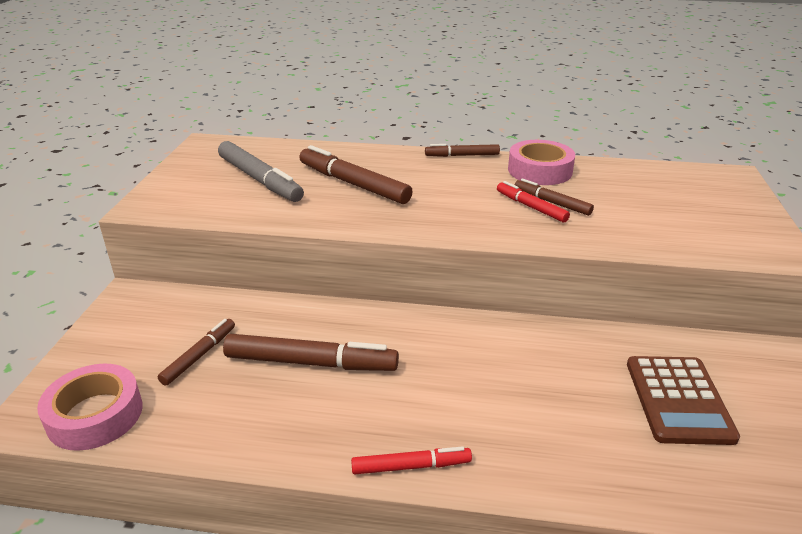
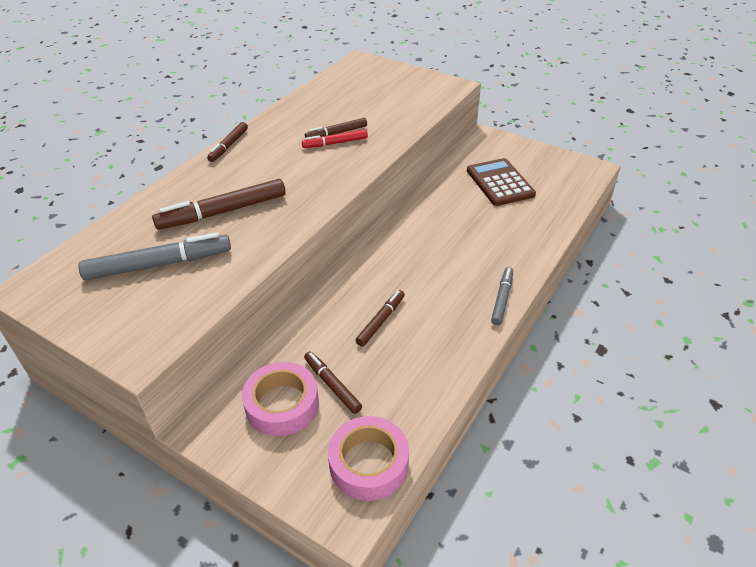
camera: 65 degrees left, 10 degrees up
(311, 362) = (381, 321): brown marker -> brown marker, size x0.58
(411, 466) = (502, 299): red marker -> grey marker
(540, 170) = (288, 122): pink tape -> pink tape (282, 404)
(678, 400) = (500, 183): brown calculator -> brown calculator turned 135 degrees counterclockwise

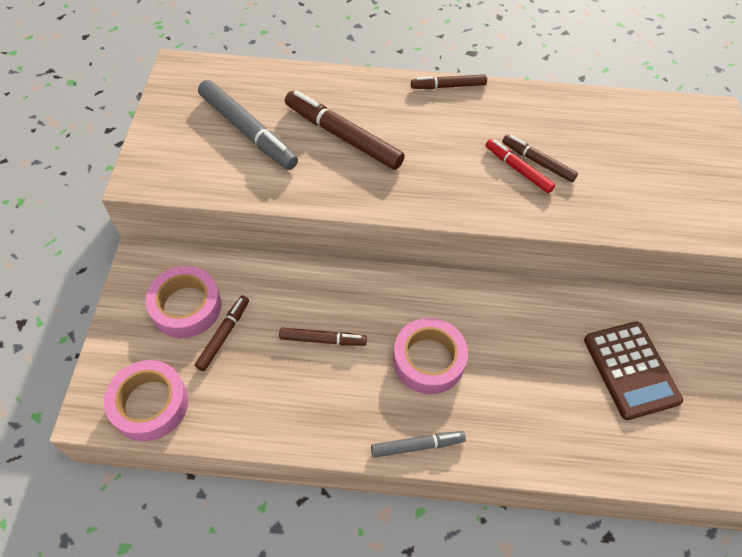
camera: 60 degrees right, 15 degrees up
(437, 268) = (428, 360): none -> pink tape
(500, 183) = (631, 370): brown calculator -> brown calculator turned 120 degrees clockwise

